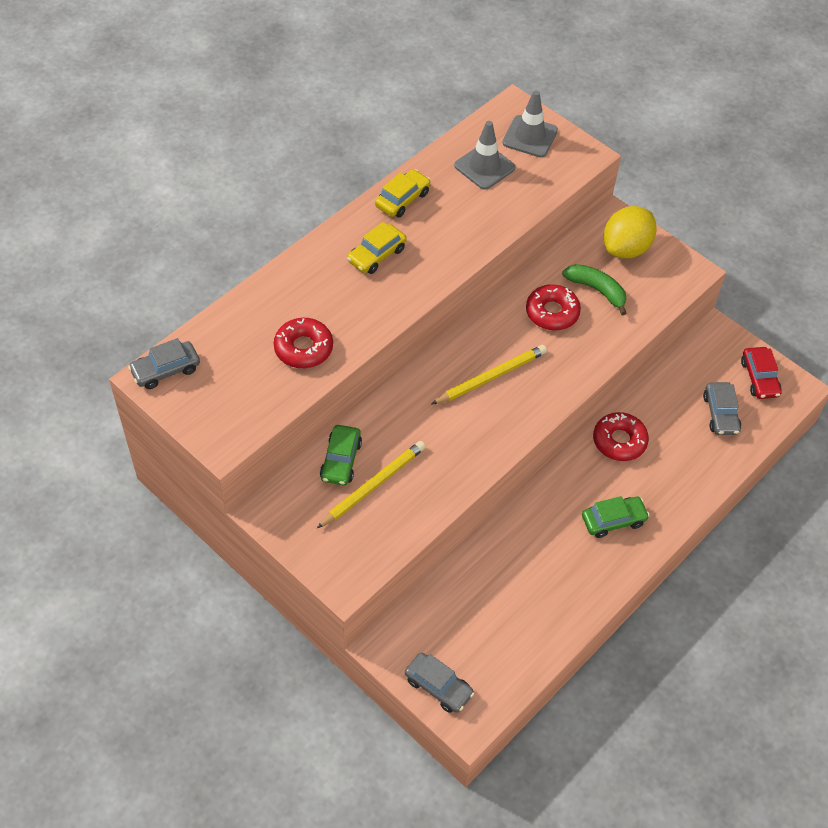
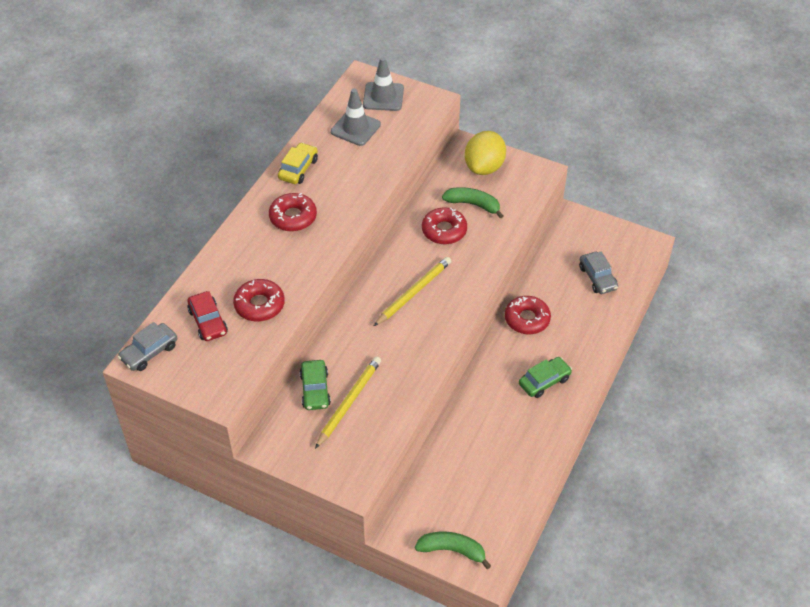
camera: 15 degrees left, 5 degrees down
(376, 255) = (293, 217): yellow car -> red donut
(438, 686) = (452, 550): grey car -> green banana
(759, 378) = (617, 243): red car -> red car (208, 322)

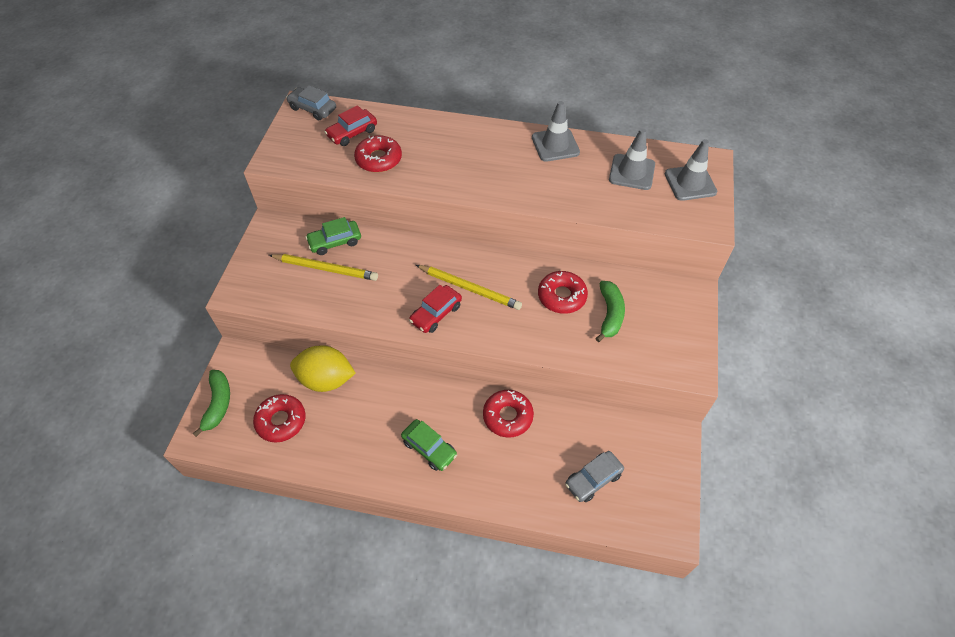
camera: 75 degrees right, 5 degrees up
(293, 217) = (491, 156): red donut -> red donut (281, 421)
(298, 169) = (555, 145): yellow car -> grey traffic cone
(434, 323) = (436, 313): none -> red car
(484, 167) = (671, 313): yellow lemon -> yellow lemon (326, 379)

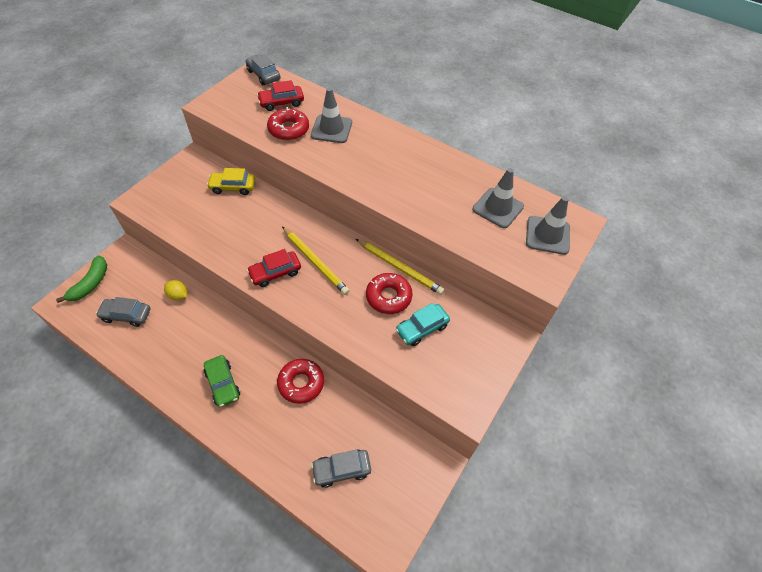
camera: 20 degrees right, 0 degrees up
(281, 421) = (126, 315): red donut -> grey car
(325, 269) = (212, 205): yellow pencil -> yellow pencil (399, 268)
(326, 379) = (178, 295): yellow lemon -> yellow lemon, size x0.50
(335, 242) = (233, 187): green car -> yellow car
(555, 145) = (443, 163): grey traffic cone -> grey traffic cone (331, 129)
(610, 314) = (422, 328): green banana -> turquoise car

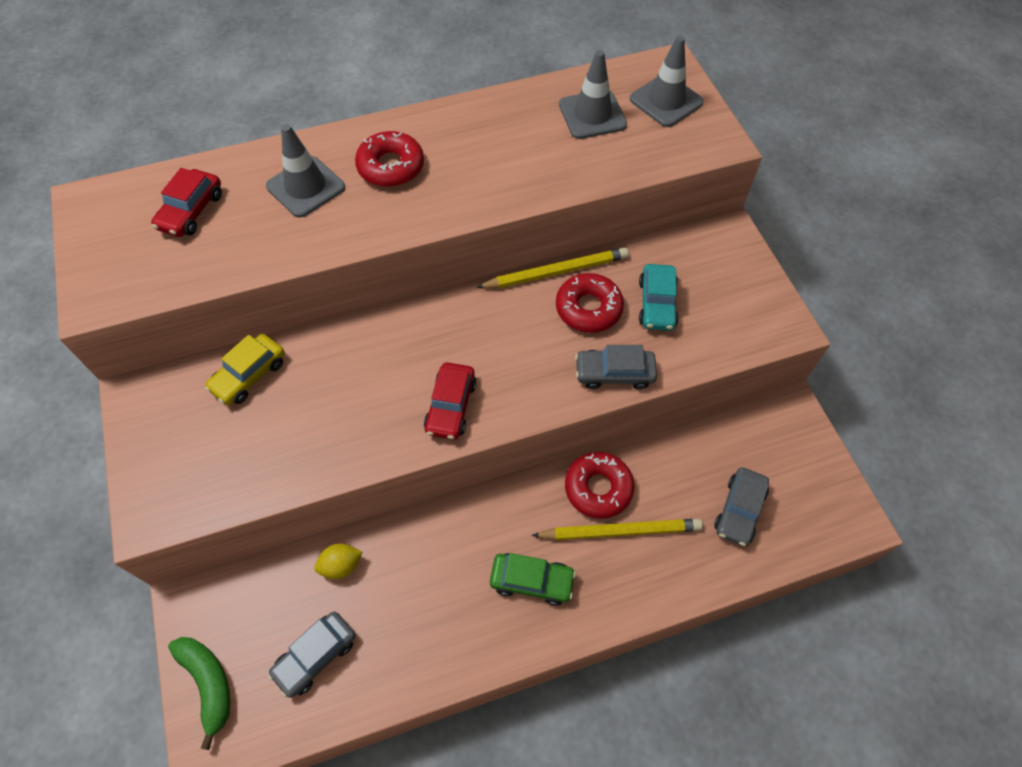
camera: 50 degrees left, 5 degrees up
(263, 75) = (107, 200): grey car -> grey car (614, 373)
(288, 129) = (256, 233): red donut -> red donut (391, 167)
(315, 262) = (471, 353): yellow pencil -> yellow pencil (620, 531)

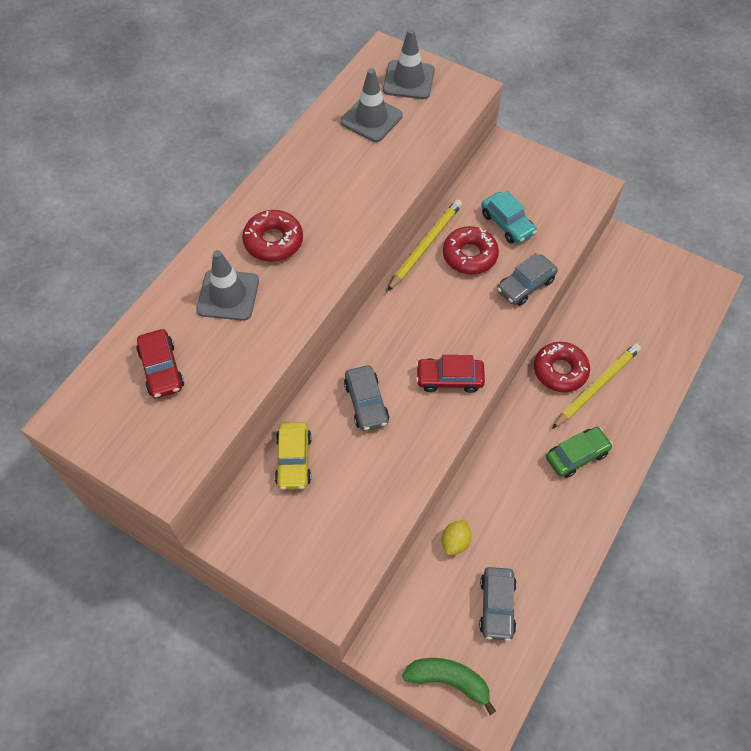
camera: 40 degrees left, 0 degrees up
(451, 406) = (449, 378): red car -> red car turned 120 degrees clockwise
(739, 510) = (648, 322): grey car -> grey car (366, 403)

